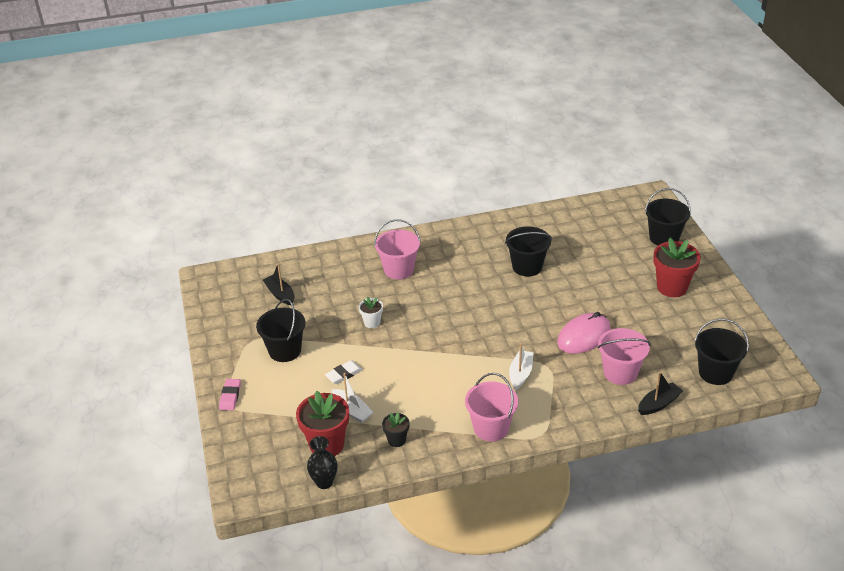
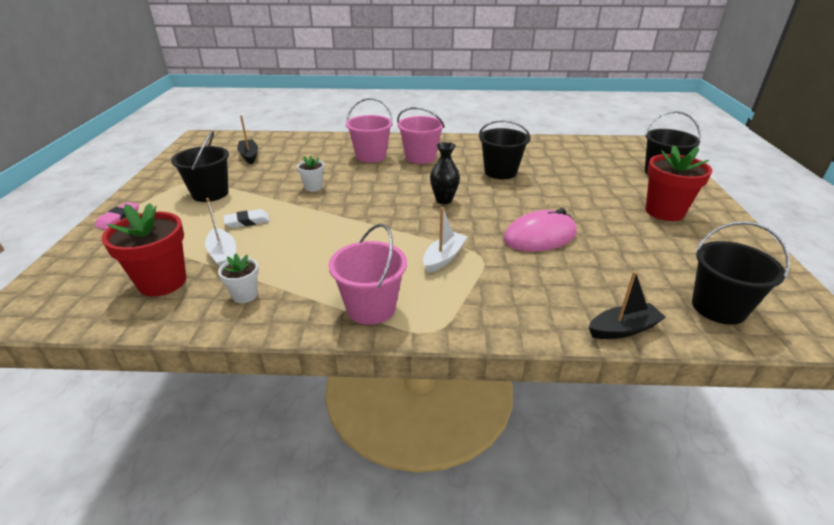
camera: 15 degrees right, 5 degrees down
(324, 482) = (115, 323): black vase -> black vase (444, 200)
(396, 440) = (245, 295): black flower pot -> white flower pot
(620, 373) = (575, 281): pink bucket -> pink bucket (420, 157)

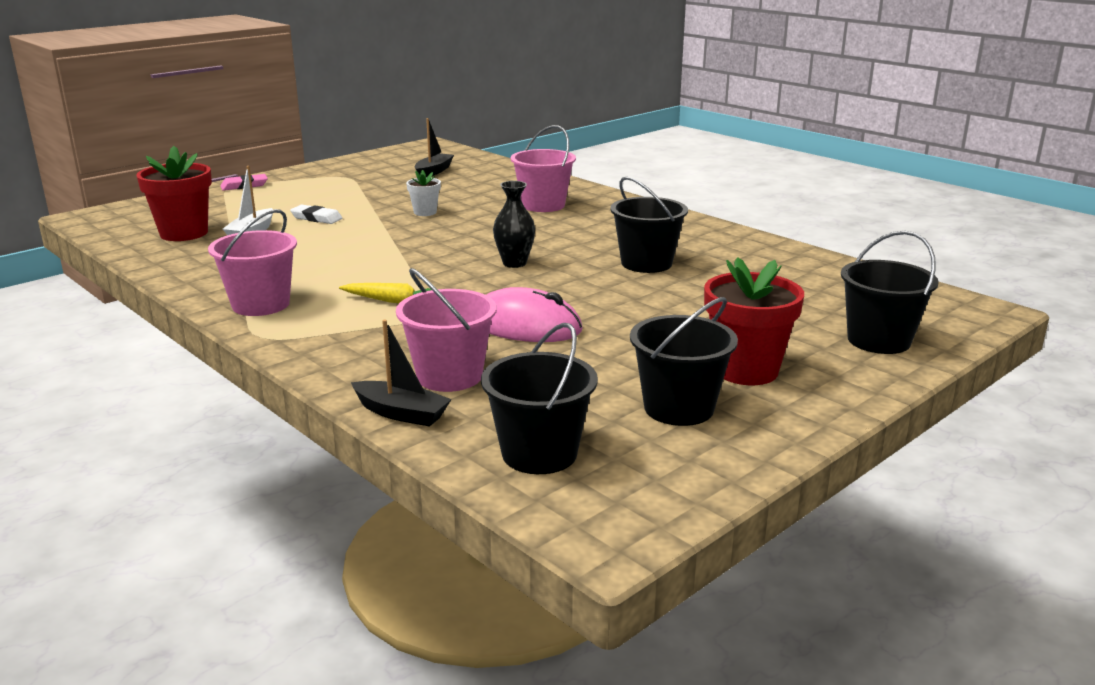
camera: 45 degrees right, 10 degrees down
(210, 193) = (337, 190): black bucket -> black bucket (678, 408)
(245, 295) = (208, 261): white flower pot -> none
(420, 157) = (592, 222): pink bucket -> pink bucket (449, 376)
(443, 258) = (394, 301): white boat -> yellow carrot

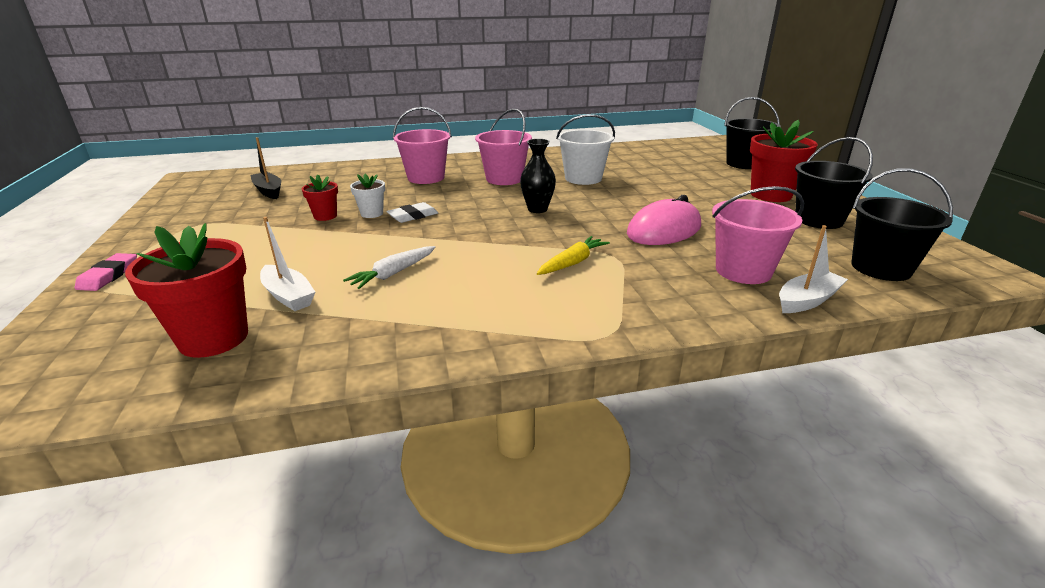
camera: 60 degrees left, 5 degrees up
(261, 304) = (518, 323): pink bucket -> pink bucket (504, 179)
(312, 249) = (393, 274): none -> white carrot
(316, 218) = (303, 257): white eraser -> white eraser (413, 216)
(401, 201) = (325, 216): none -> red flower pot
(401, 413) = (807, 300): black boat -> white boat
(646, 263) = (583, 178): black bucket -> white bucket

